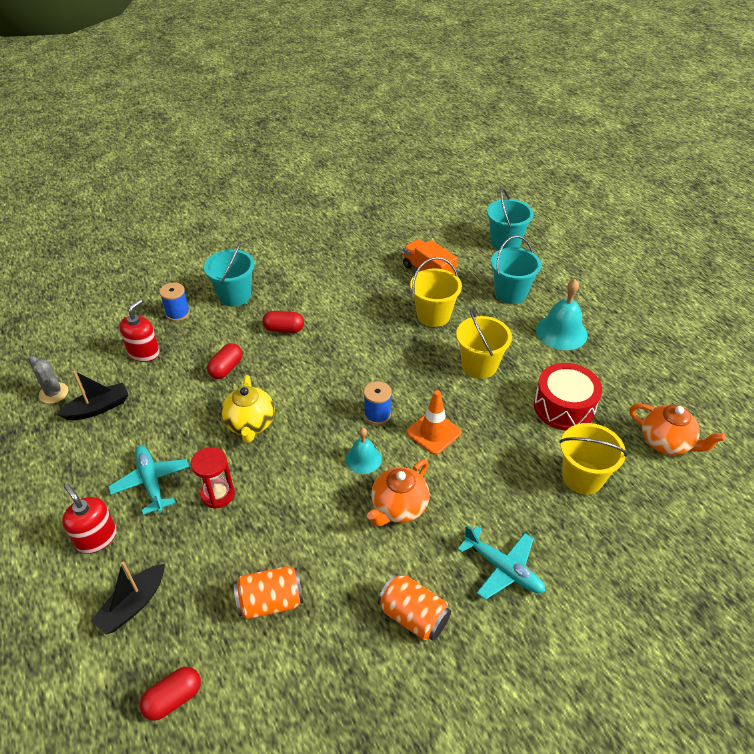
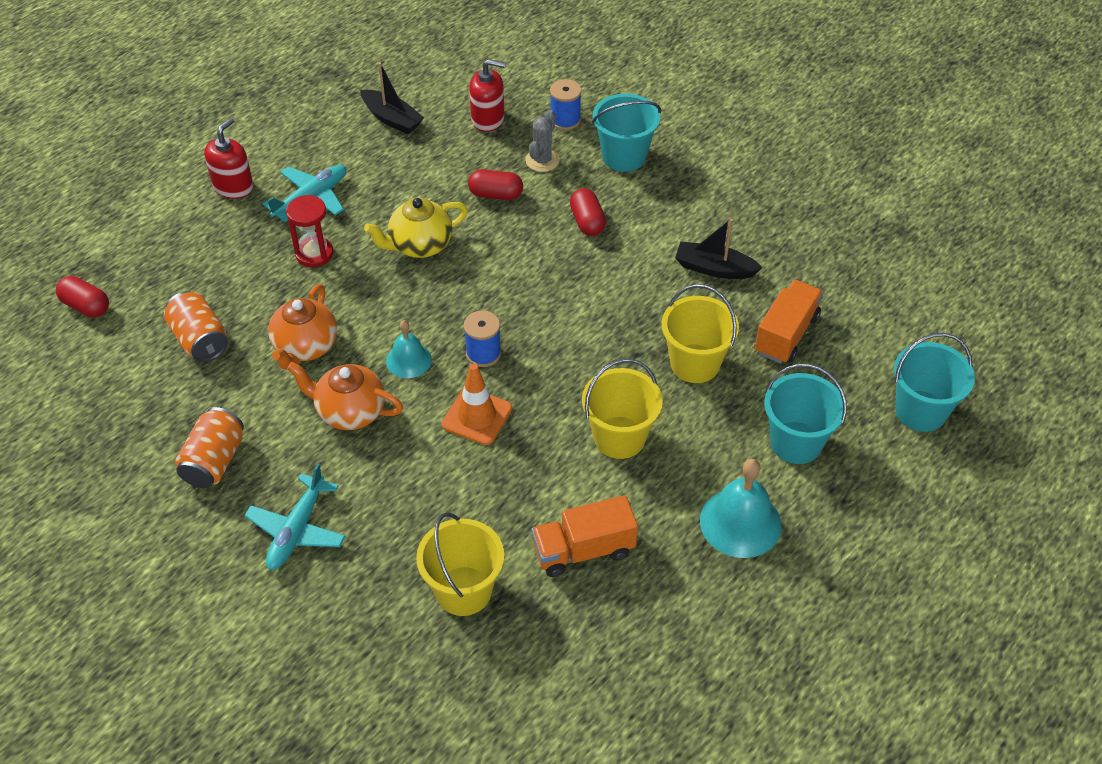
camera: 70 degrees right, 5 degrees up
(53, 393) = (398, 78): grey cactus -> grey cactus (542, 160)
(133, 604) = (170, 242): black boat -> black boat (714, 268)
(564, 407) = (583, 550): red drum -> orange truck
(666, 442) = (568, 687): orange teapot -> orange teapot (305, 347)

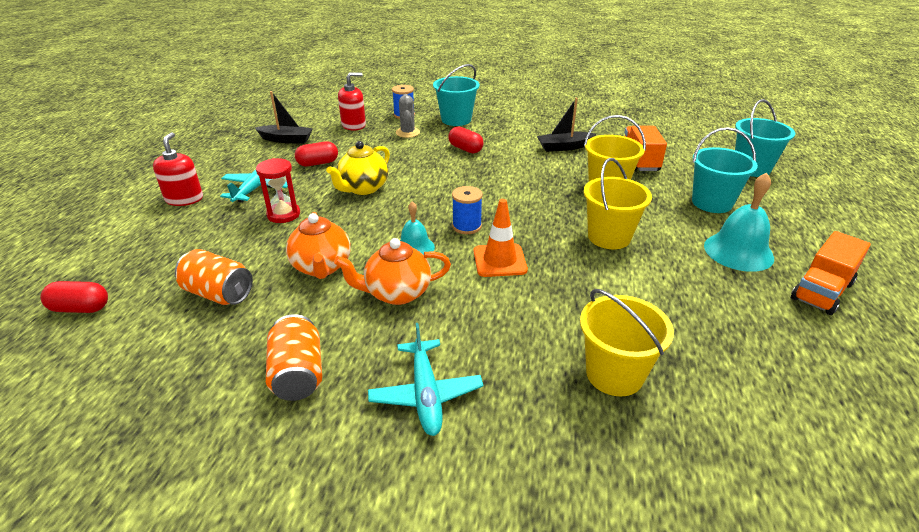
camera: 30 degrees left, 15 degrees down
(496, 194) = (393, 153): red capsule -> red capsule (318, 163)
(583, 550) = (666, 307): orange truck -> orange truck (821, 291)

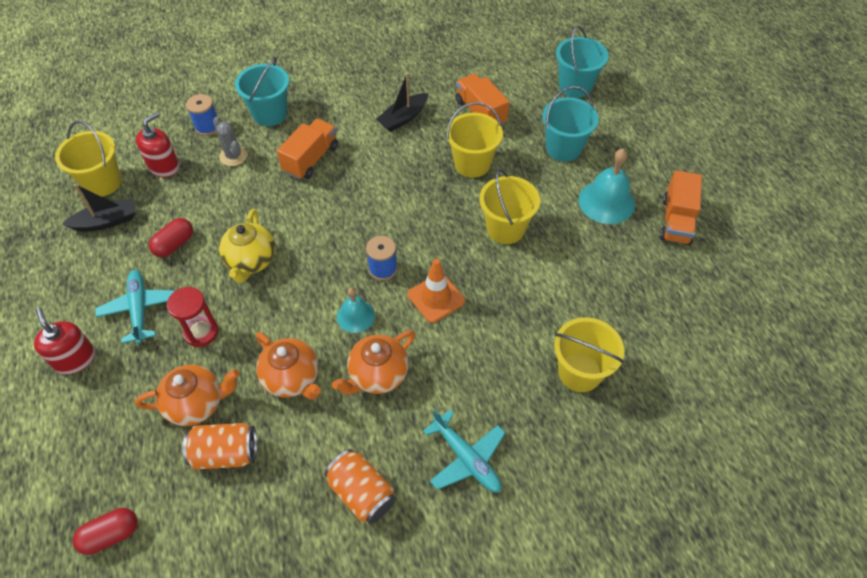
camera: 30 degrees left, 20 degrees up
(233, 254) = (196, 403): none -> orange teapot
(305, 122) = (102, 182): none -> yellow bucket
(465, 149) = (311, 159): red capsule -> orange truck

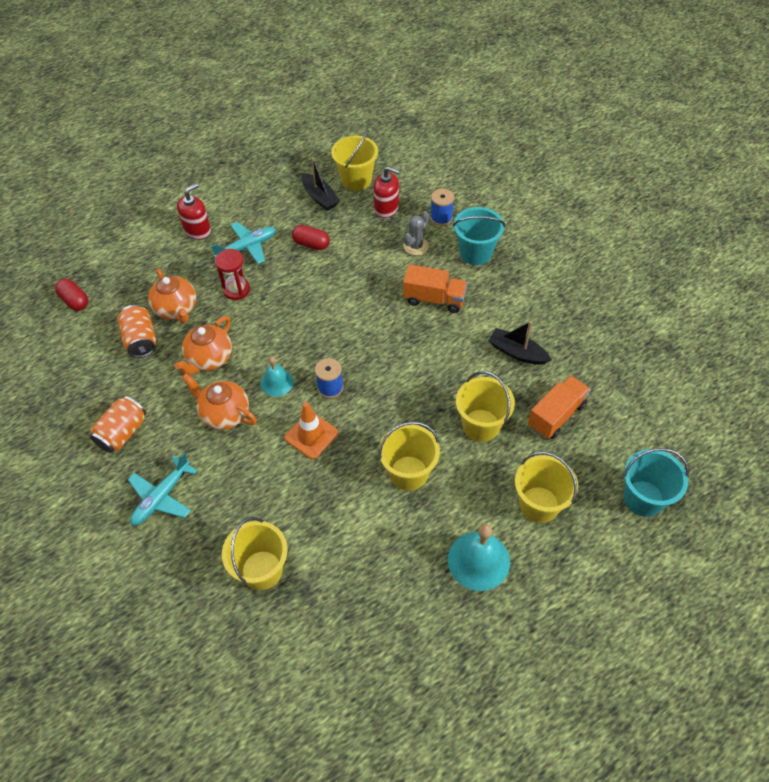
camera: 75 degrees right, 0 degrees up
(251, 261) = (310, 296): yellow teapot -> none
(563, 148) = (539, 504): turquoise bucket -> yellow bucket
(676, 221) = (478, 637): orange truck -> none

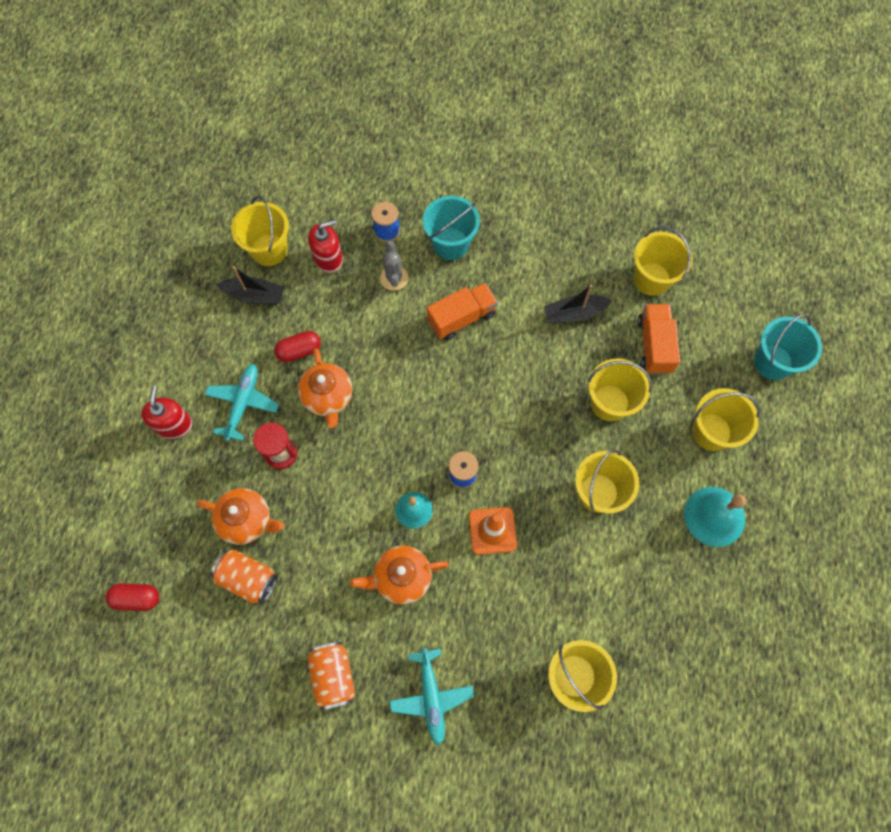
camera: 45 degrees left, 15 degrees up
(209, 359) = (331, 540): orange teapot -> orange teapot (328, 397)
(601, 373) = (652, 279): none -> yellow bucket

